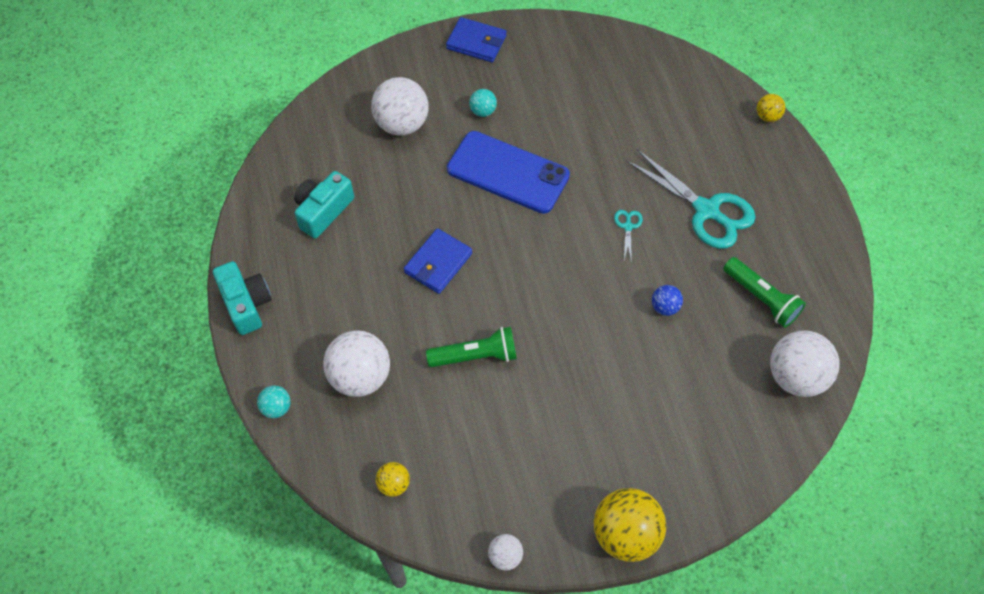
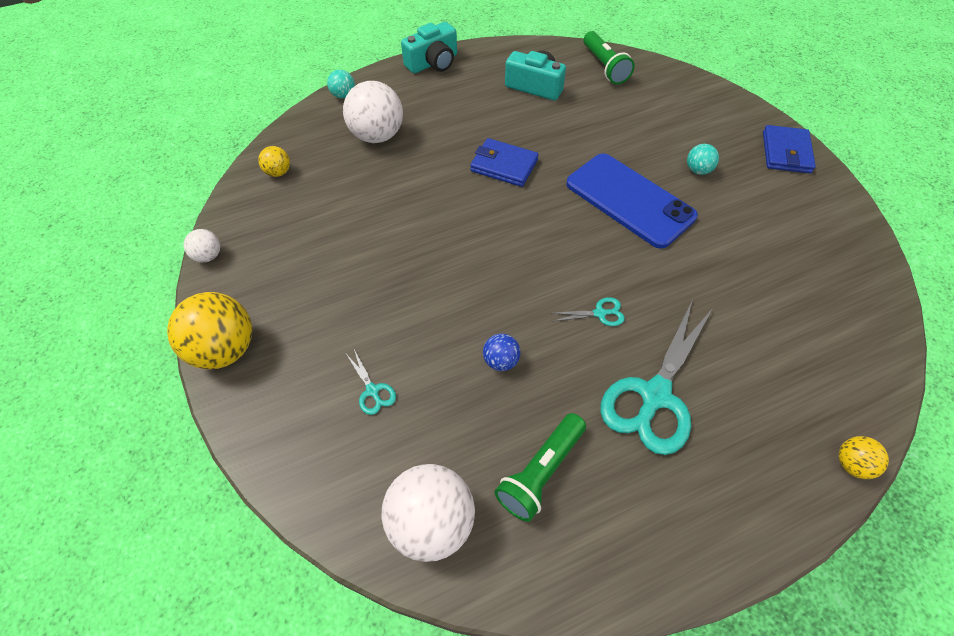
camera: 80 degrees right, 5 degrees down
(402, 124) = (652, 117): white ball -> none
(476, 356) = (409, 206): green flashlight -> green flashlight (604, 67)
(508, 172) = (629, 200): blue phone -> blue phone turned 60 degrees counterclockwise
(682, 407) = (372, 391): none -> turquoise scissors

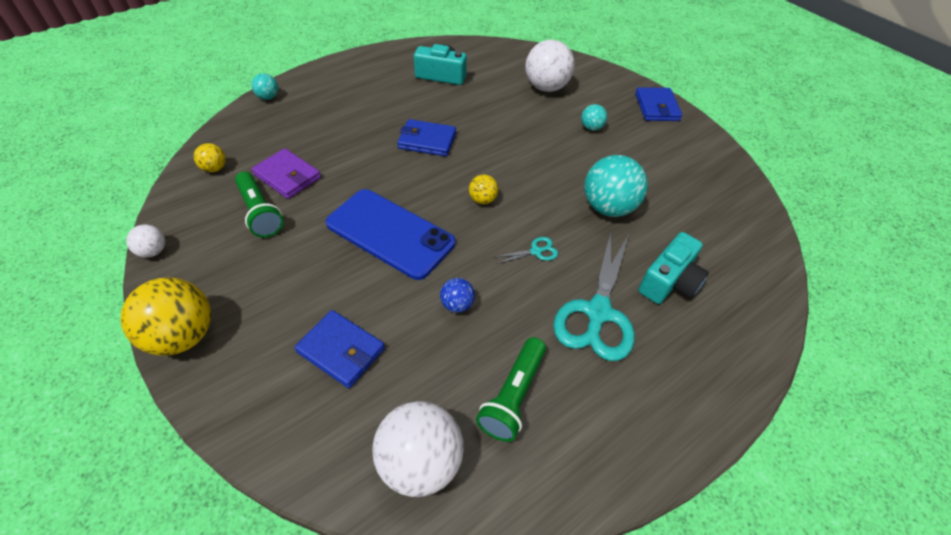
camera: 15 degrees left, 5 degrees down
(349, 190) = (287, 176): none -> purple wallet
(372, 391) = (341, 350): turquoise scissors -> blue wallet
(377, 136) = (306, 128): white ball -> white ball (546, 87)
(433, 63) = (347, 64): turquoise camera -> turquoise camera (669, 282)
(604, 67) = (497, 55): green flashlight -> green flashlight (260, 212)
(629, 200) = (540, 157): blue phone -> blue phone (390, 233)
(695, 272) = (608, 207): none -> turquoise ball
(852, 464) = (768, 341): yellow ball -> yellow ball (482, 200)

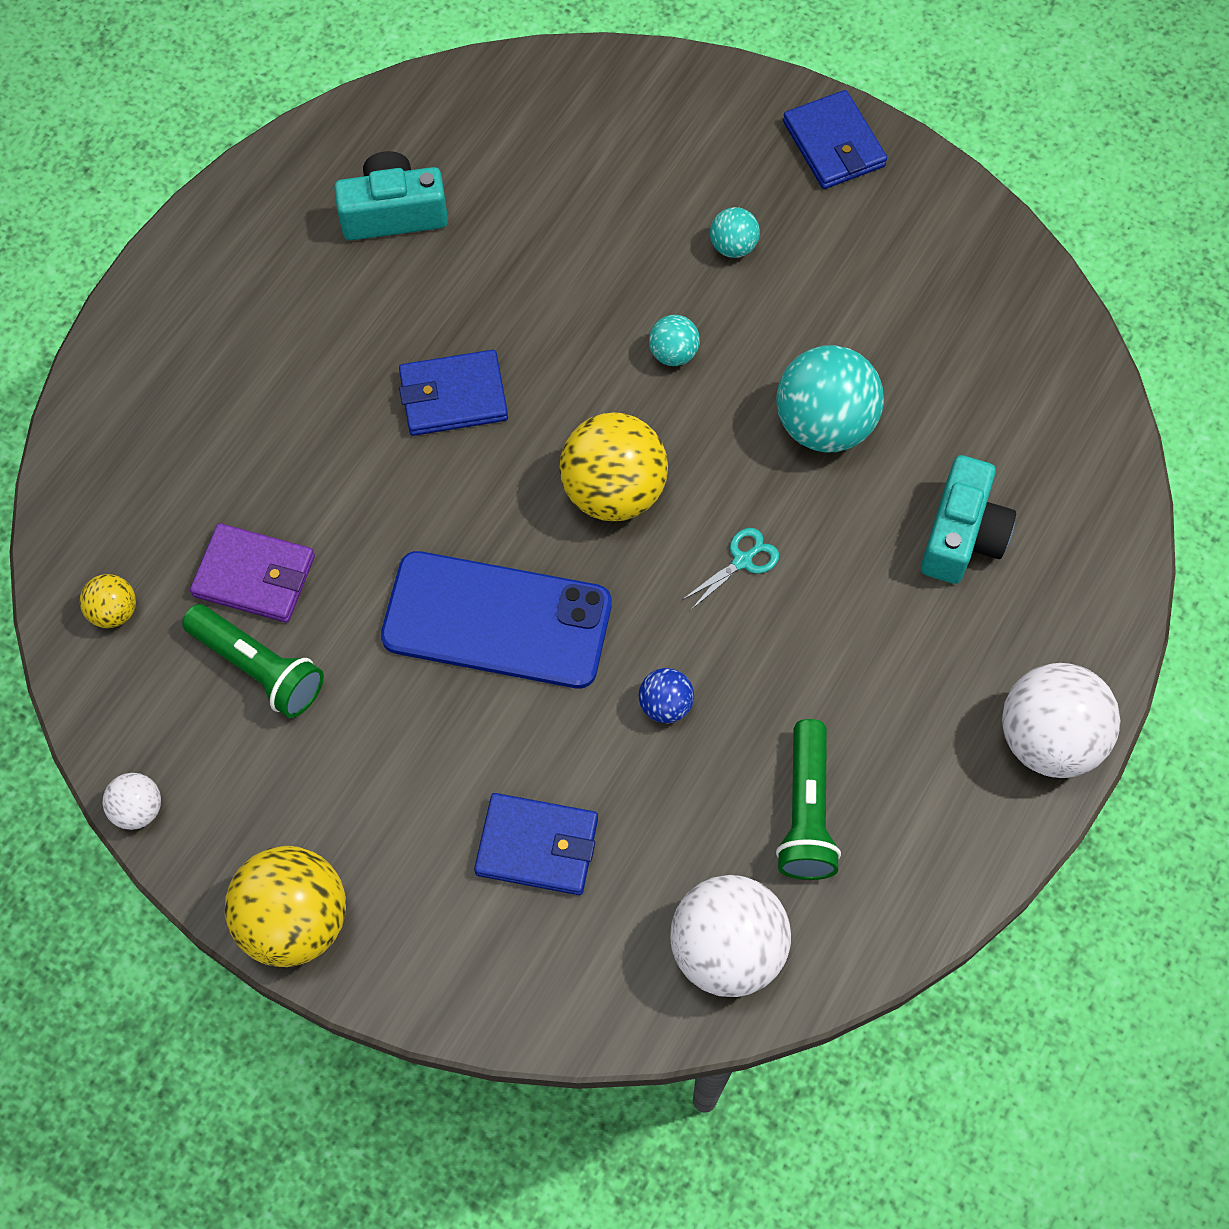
camera: 20 degrees left, 15 degrees up
(268, 97) = (90, 406): turquoise ball -> turquoise ball (673, 353)
(482, 200) = (613, 491): yellow ball -> yellow ball, size x2.03
(546, 87) = (610, 169): white ball -> white ball (1048, 739)
(597, 313) = (875, 634): turquoise scissors -> none

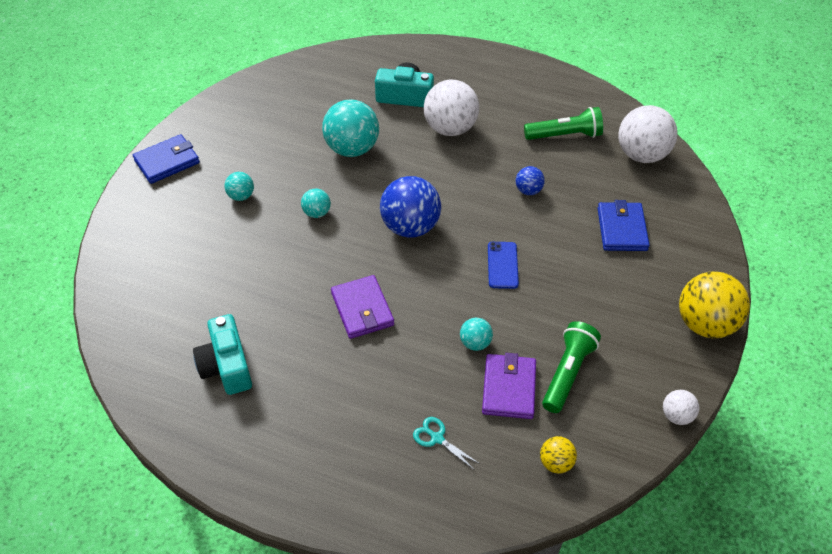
camera: 100 degrees left, 15 degrees down
(349, 546) = (475, 343): none -> turquoise ball
(453, 396) = (362, 309): blue wallet -> purple wallet
(497, 620) = (502, 265): blue phone -> blue phone, size x0.47
(613, 491) = (410, 227): yellow ball -> blue ball
(743, 560) = (439, 171): turquoise scissors -> turquoise scissors (437, 438)
(1048, 739) = (500, 64): white ball -> white ball (450, 128)

